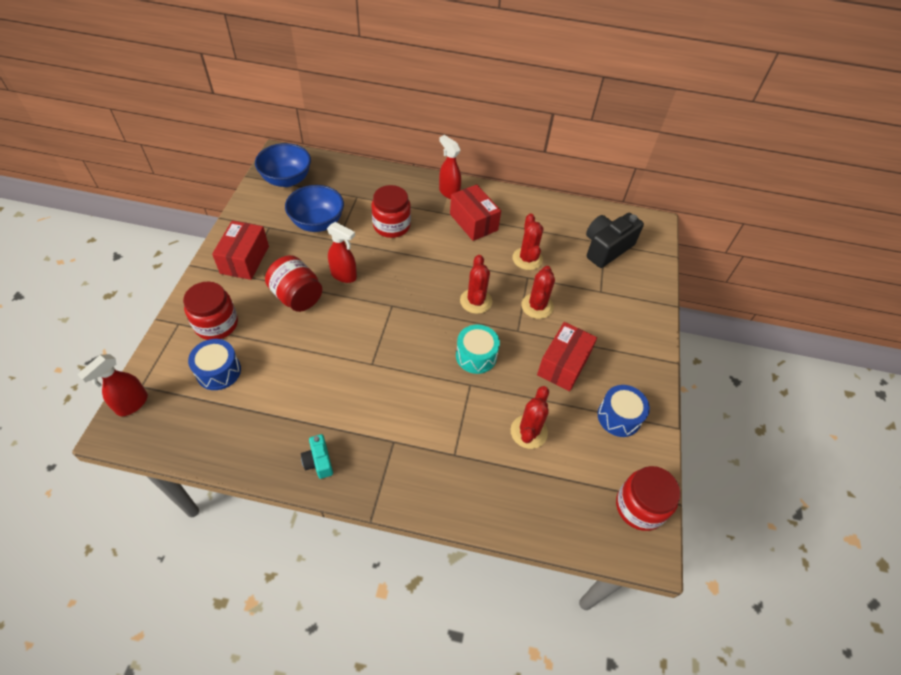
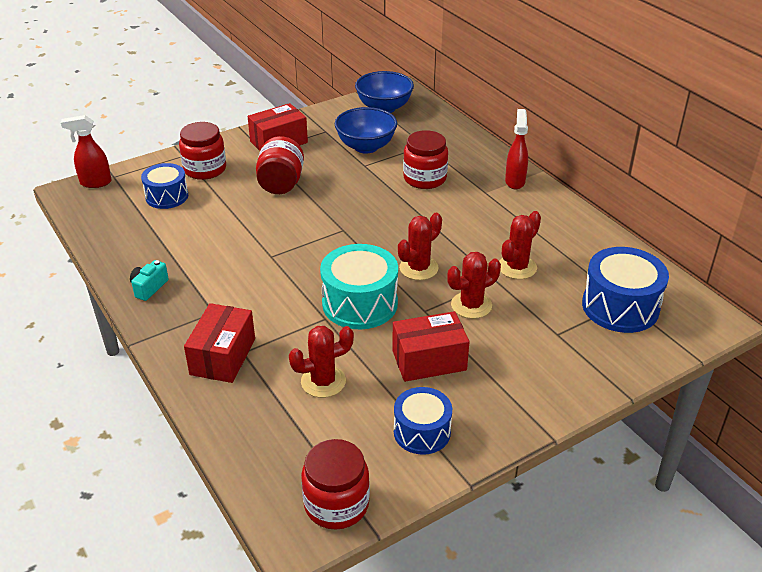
camera: 50 degrees right, 15 degrees down
(344, 275) = (335, 190): red spray bottle -> none
(473, 222) = (505, 214): red box -> red box (222, 356)
(476, 356) = (360, 303): turquoise drum -> turquoise drum, size x1.54
(606, 248) = (620, 307): black camera -> blue drum

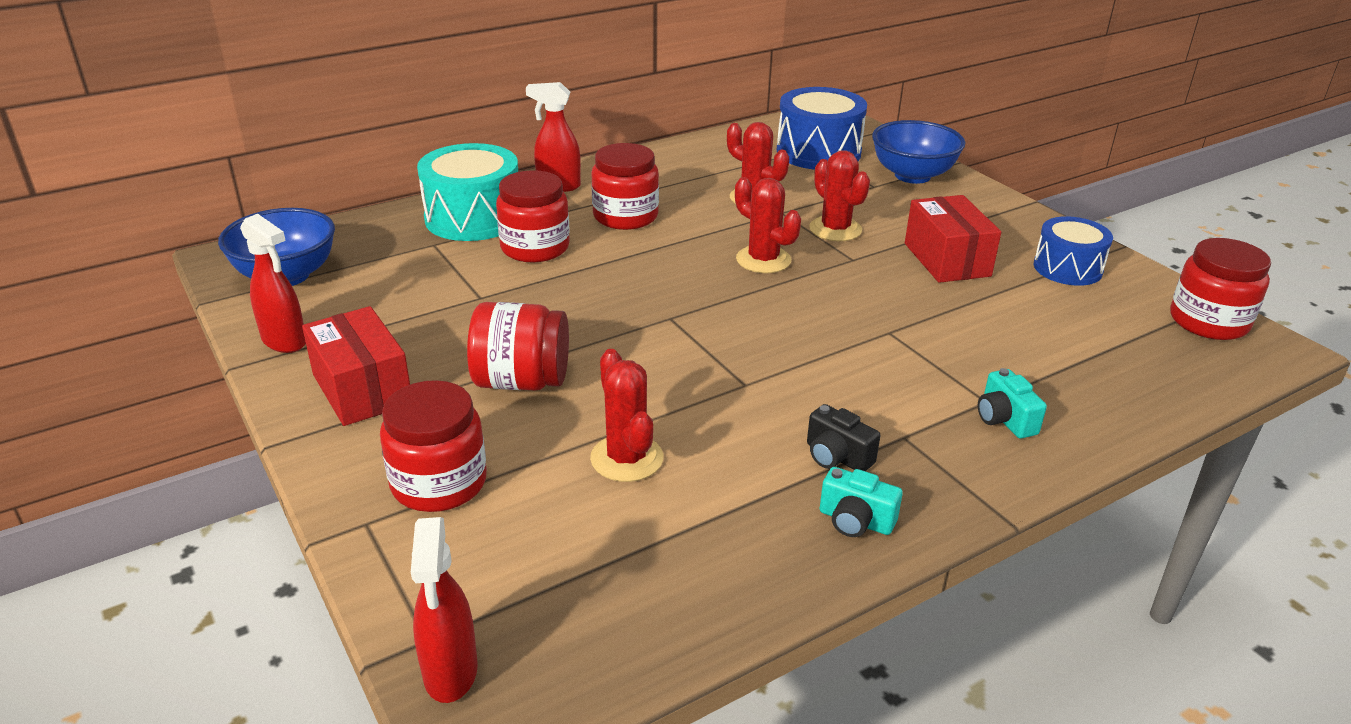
camera: 90 degrees left, 5 degrees down
(167, 196) = (538, 531): blue drum -> none
(200, 285) = (837, 457): none -> black camera
(222, 356) = (1004, 419): red box -> turquoise camera
(321, 117) = (285, 341): none -> red spray bottle
(323, 381) = (1017, 332): red cactus -> red cactus (626, 458)
(360, 303) = (850, 304): turquoise drum -> turquoise drum (473, 218)
(366, 147) = (419, 295): blue bowl -> blue bowl (912, 175)
(474, 210) = (625, 216): none -> red jar

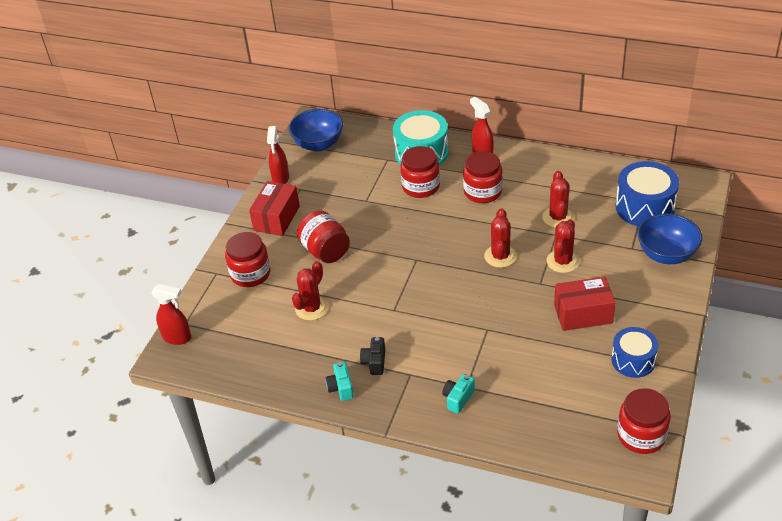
camera: 55 degrees right, 10 degrees up
(450, 673) = (177, 338): red spray bottle -> red spray bottle turned 120 degrees counterclockwise
(947, 260) = (583, 314): red box -> red box turned 45 degrees clockwise

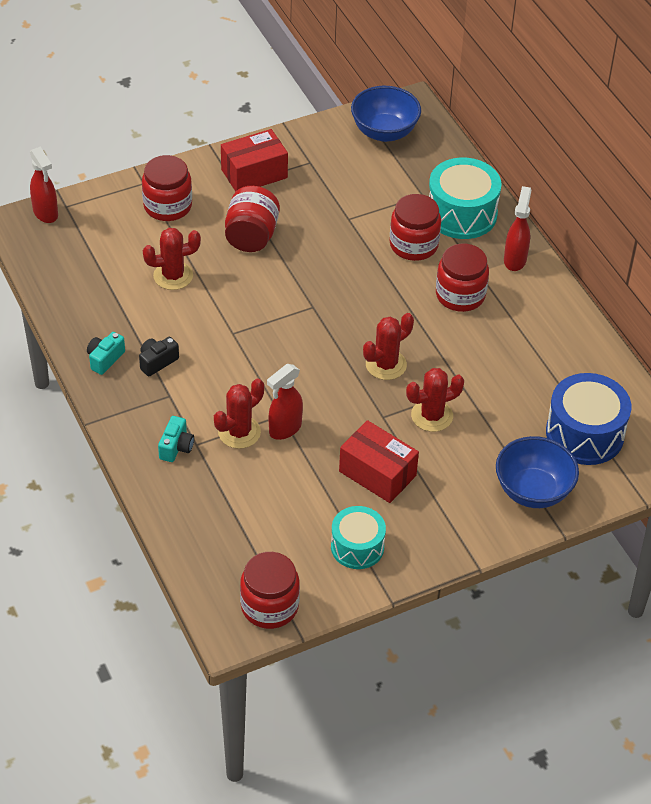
camera: 40 degrees right, 5 degrees up
(280, 179) = (307, 139): red spray bottle -> red spray bottle (284, 429)
(458, 398) = (176, 447): turquoise camera -> turquoise camera turned 120 degrees clockwise
(558, 217) = (490, 375): red cactus -> red cactus (239, 432)
(633, 360) = (357, 547): blue drum -> turquoise drum

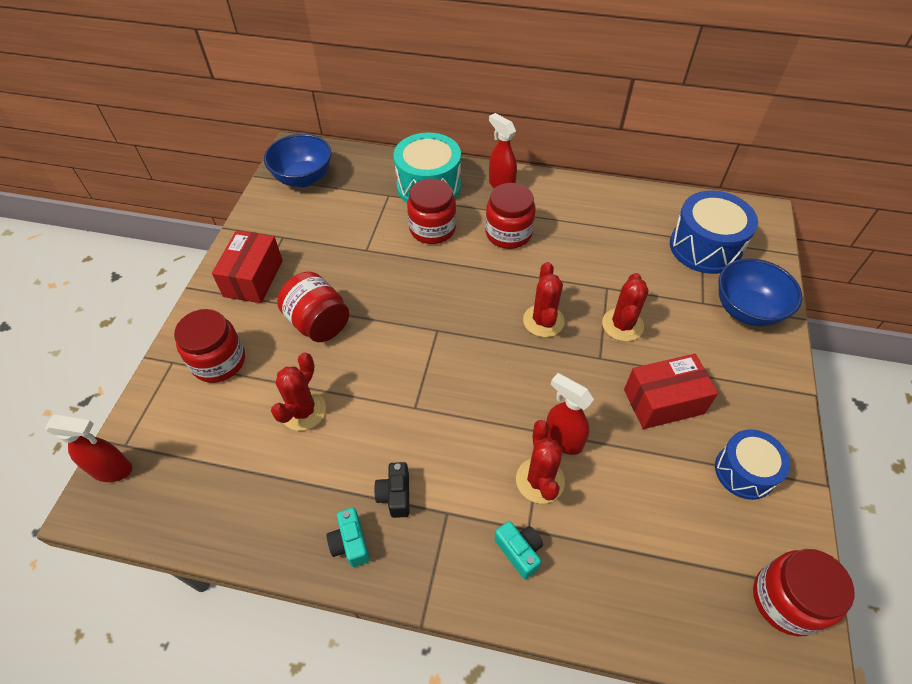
camera: 50 degrees left, 5 degrees up
(284, 429) = (562, 440): red spray bottle -> red spray bottle turned 135 degrees clockwise
(357, 547) = (744, 471): turquoise drum -> blue drum

